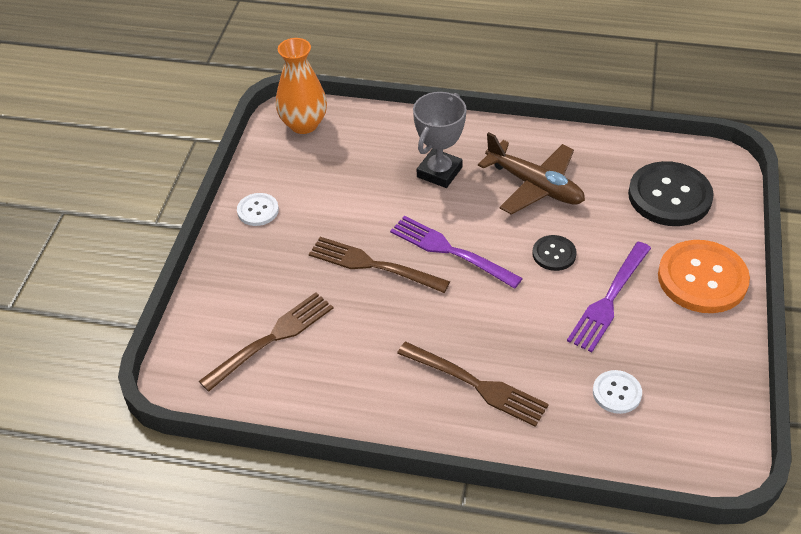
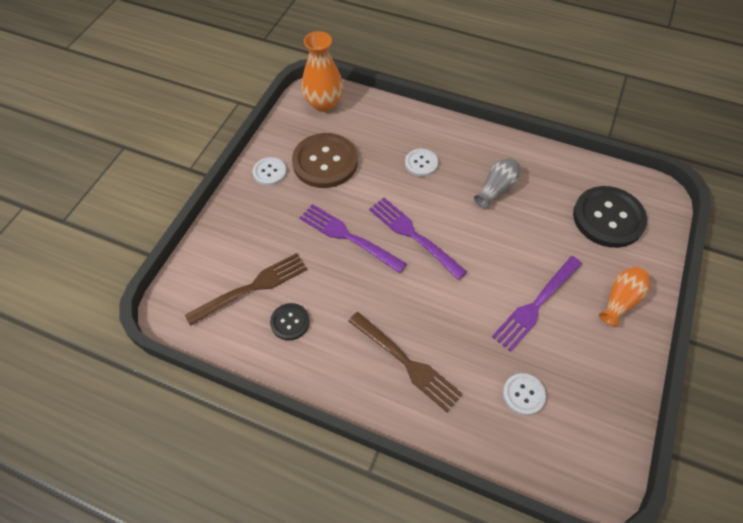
camera: 10 degrees right, 10 degrees up
(323, 189) = (325, 162): none -> brown button
(373, 265) = (348, 237): brown fork -> purple fork
(439, 172) = (421, 163): grey trophy -> white button
(535, 186) = (496, 189): brown plane -> grey vase
(554, 254) = (498, 254): black button -> black button (290, 322)
(702, 278) = (620, 300): orange button -> orange vase

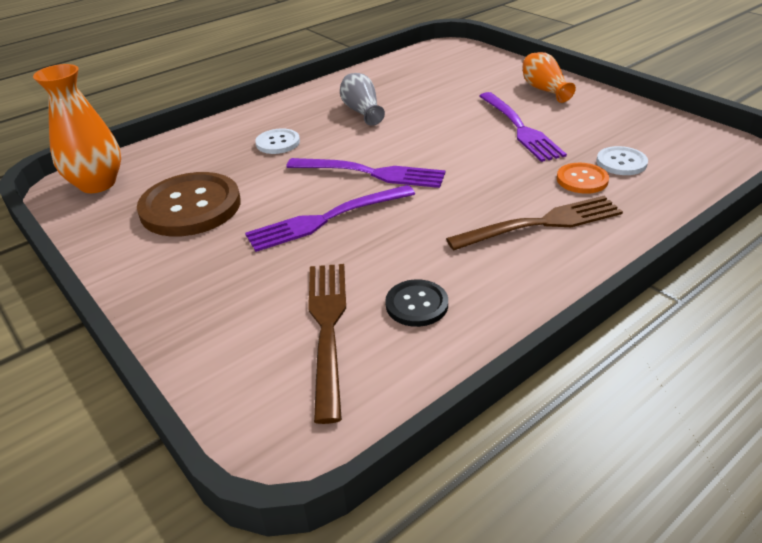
camera: 60 degrees left, 20 degrees down
(269, 172) = (146, 258): white button -> none
(414, 235) = (371, 173): purple fork -> purple fork turned 150 degrees counterclockwise
(480, 373) = (582, 180): none -> orange button
(608, 218) = (452, 71): black button -> none

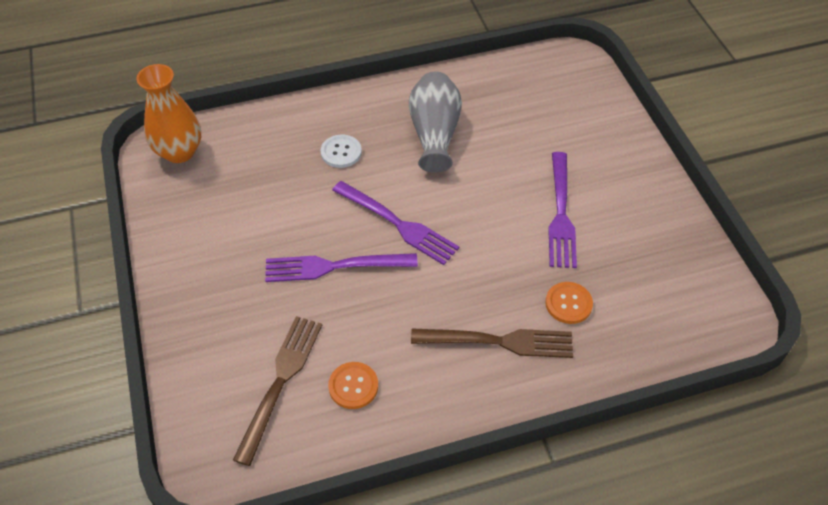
camera: 20 degrees right, 15 degrees up
(190, 207) = (239, 209): brown button -> none
(362, 111) = (434, 134): grey vase -> grey vase, size x1.54
(416, 304) = (353, 386): black button -> orange button
(544, 89) = (622, 165): orange vase -> none
(621, 162) = (619, 296): white button -> none

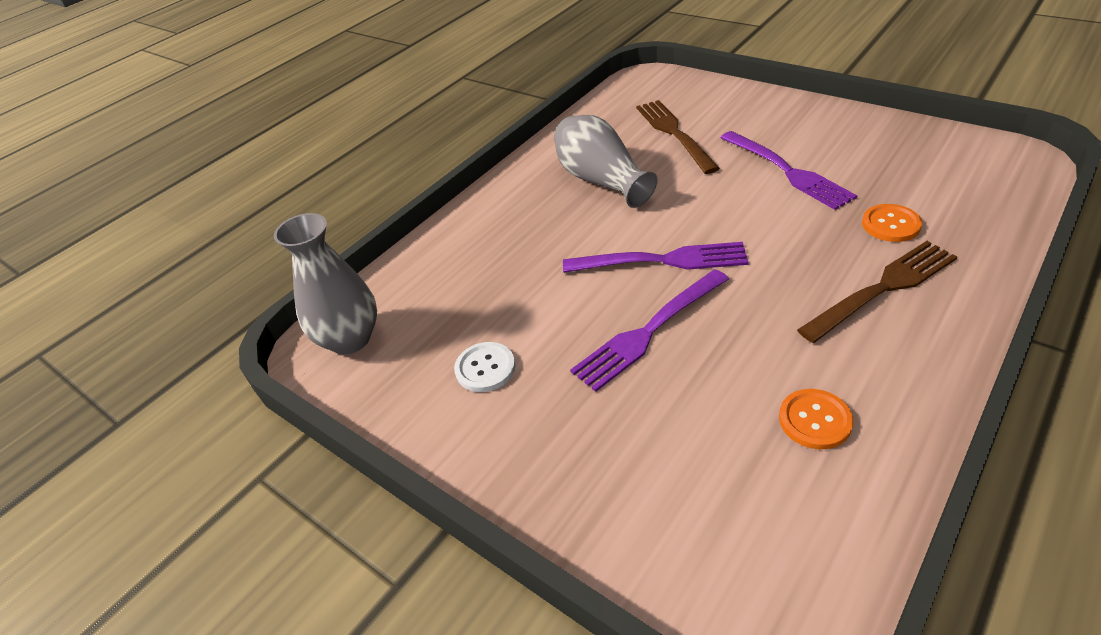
camera: 30 degrees left, 10 degrees down
(179, 152) = (350, 339): orange vase -> grey vase
(280, 382) = (738, 473): brown fork -> brown fork (674, 133)
(341, 152) = (531, 240): white button -> white button (485, 368)

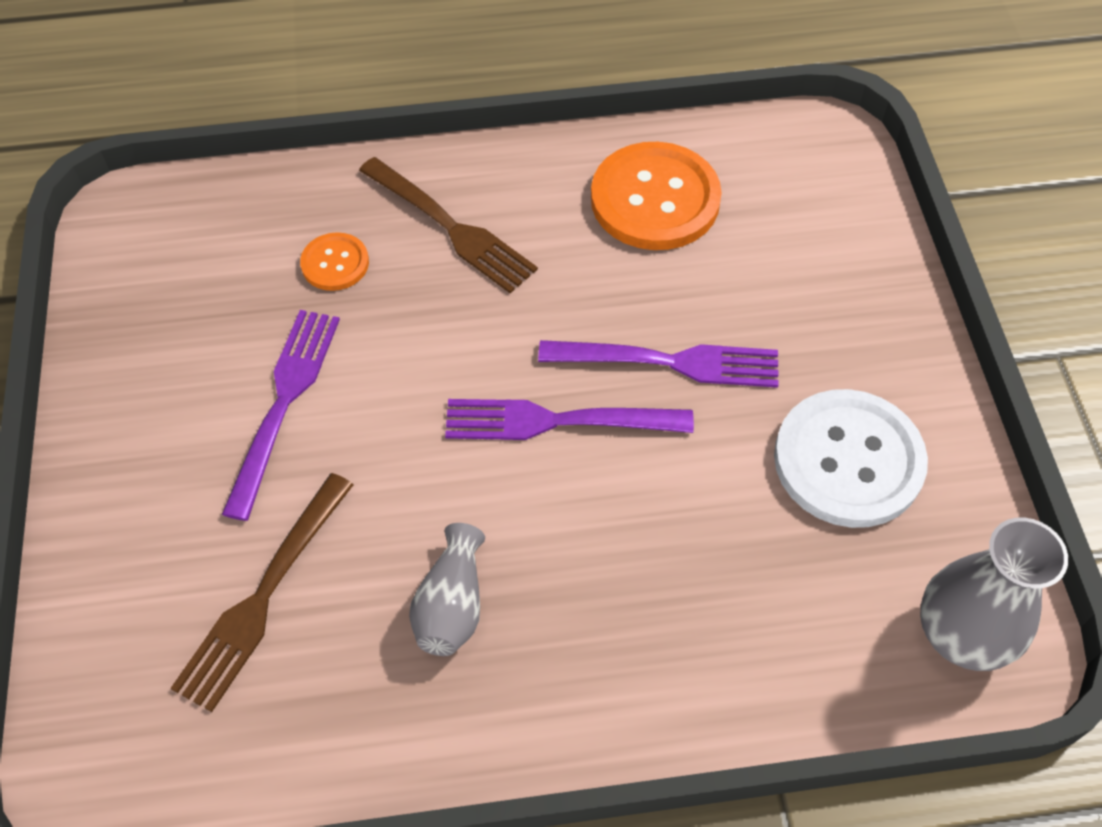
camera: 140 degrees left, 15 degrees up
(485, 368) = (848, 460): white button -> white button, size x1.98
(601, 180) = (452, 605): grey vase -> grey vase, size x0.65
(661, 260) = (558, 421): purple fork -> purple fork turned 45 degrees counterclockwise
(815, 420) = (655, 199): orange button -> orange button, size x1.98
(882, 289) = (450, 227): brown fork -> brown fork turned 150 degrees counterclockwise

